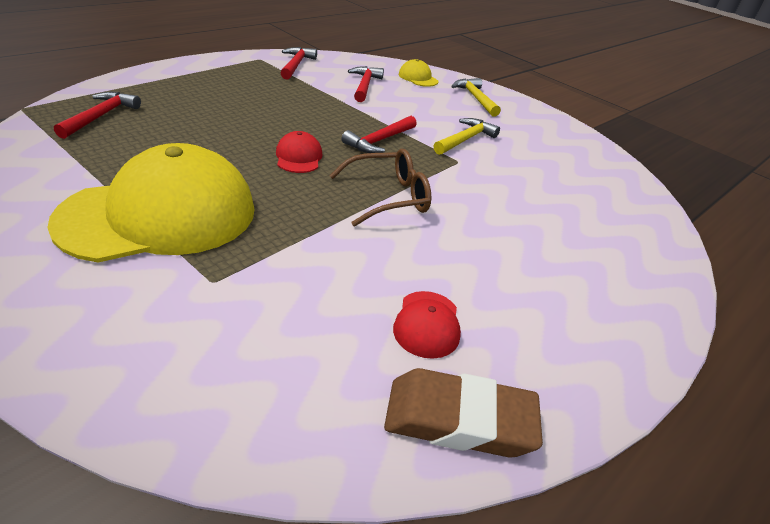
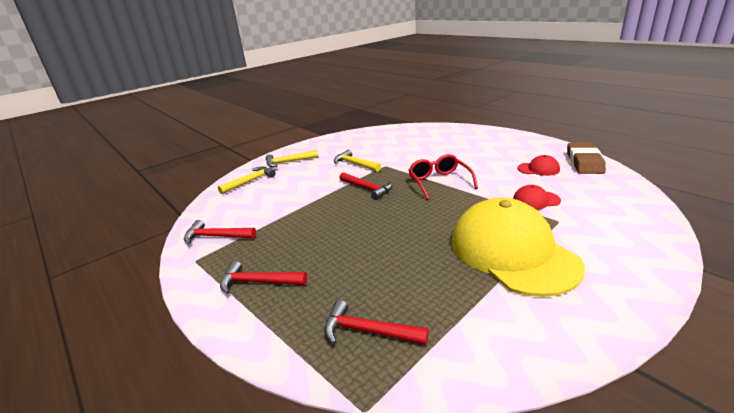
camera: 80 degrees left, 10 degrees down
(298, 157) = (404, 213): red cap -> red cap (536, 200)
(365, 85) = (268, 200): red hammer -> red hammer (258, 282)
(389, 197) = (439, 182): brown glasses -> red glasses
(418, 78) = (250, 181): yellow cap -> yellow hammer

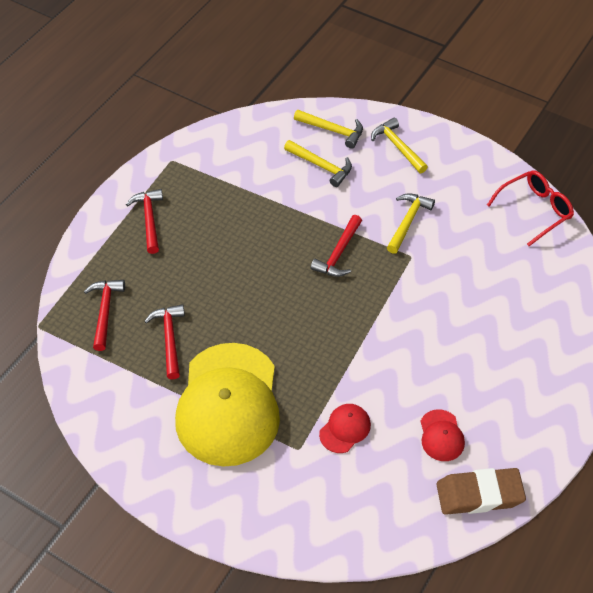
camera: 70 degrees right, 25 degrees up
(216, 236) = (210, 157): red hammer -> red hammer (169, 339)
(279, 188) = (321, 166): none -> yellow hammer
(439, 182) = (374, 324): red glasses -> red glasses (535, 210)
(512, 252) = (228, 404): yellow cap -> yellow cap turned 135 degrees clockwise
(536, 200) = (345, 429): red cap -> red cap turned 60 degrees clockwise

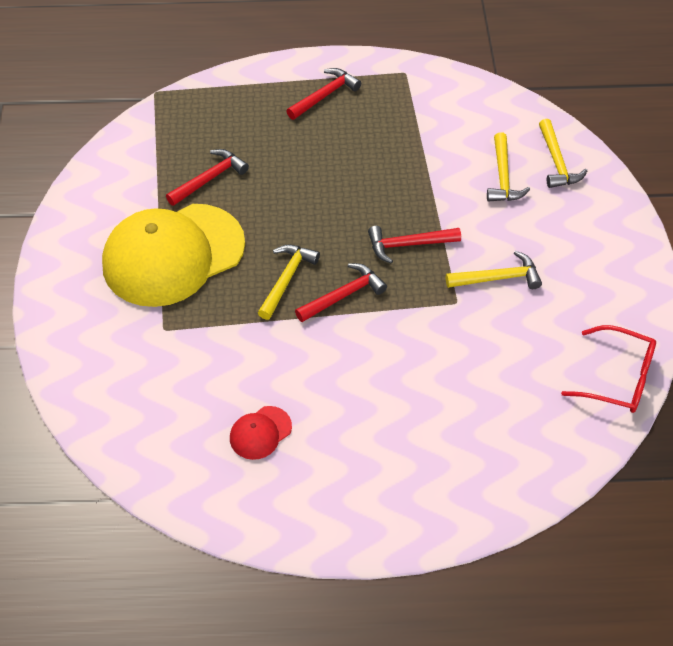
camera: 55 degrees right, 0 degrees up
(105, 311) = (203, 123): red hammer -> red hammer (343, 295)
(345, 429) = (210, 352): red cap -> none
(398, 147) = (588, 222): yellow hammer -> yellow hammer (286, 279)
(479, 494) = (215, 497): brown eraser -> none

